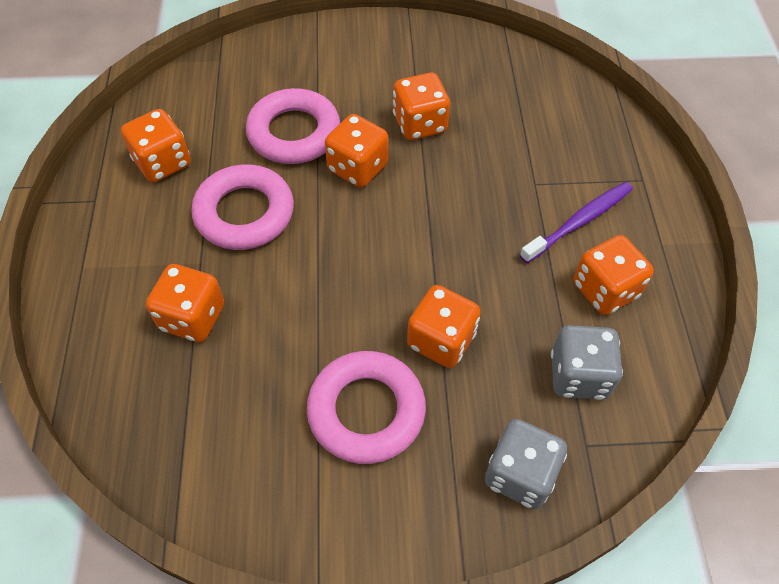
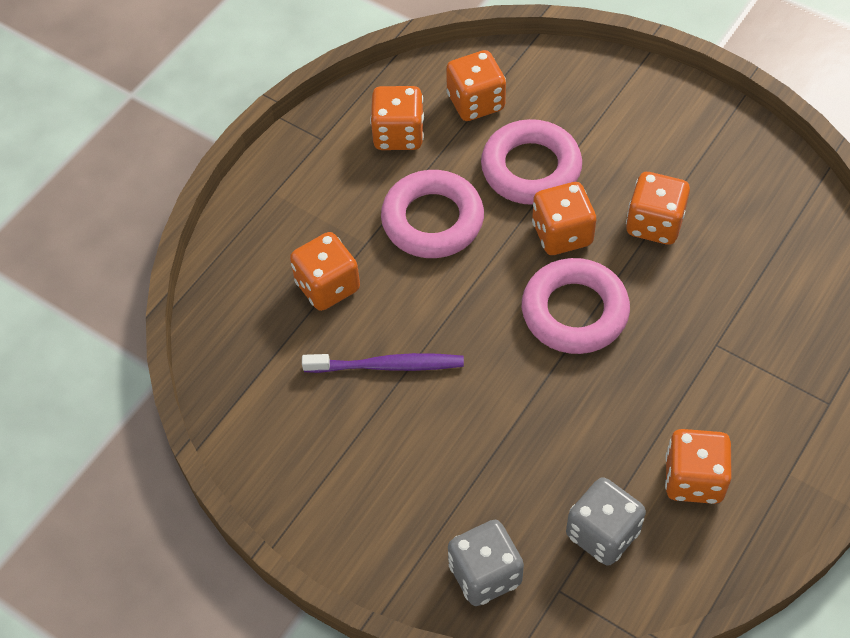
camera: 40 degrees right, 0 degrees up
(366, 411) = (404, 446): pink ring -> pink ring (574, 312)
(441, 340) = (510, 429): orange dice -> orange dice (476, 102)
(579, 222) = (726, 405): purple toothbrush -> purple toothbrush (387, 366)

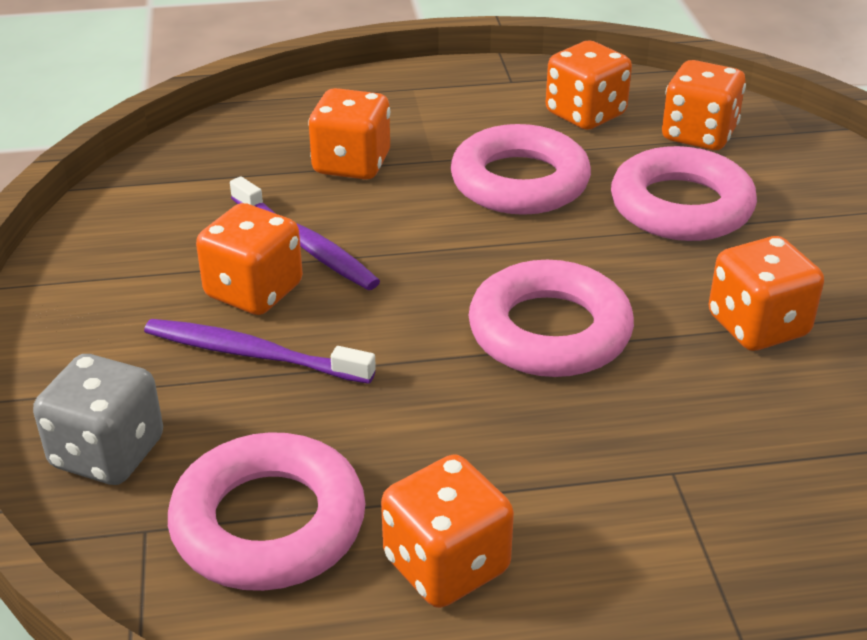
camera: 45 degrees right, 20 degrees down
(464, 457) = (253, 354): none -> purple toothbrush
(562, 234) = (635, 269): orange dice -> orange dice (254, 291)
(602, 533) = (269, 523): grey dice -> pink ring

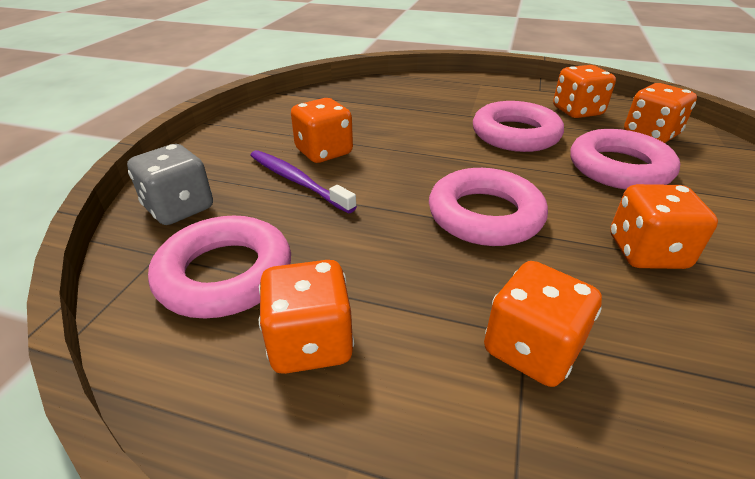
camera: 25 degrees right, 0 degrees up
(305, 245) = (369, 137): purple toothbrush -> none
(351, 164) = (422, 108): orange dice -> orange dice (531, 349)

